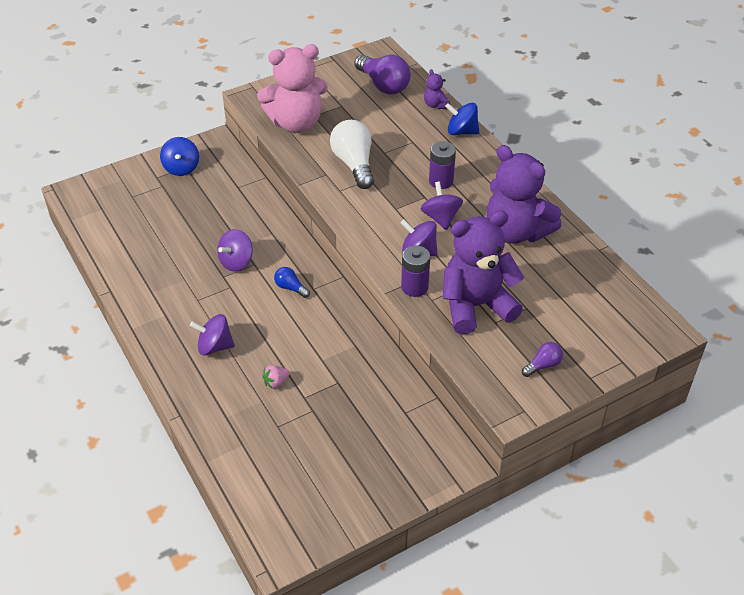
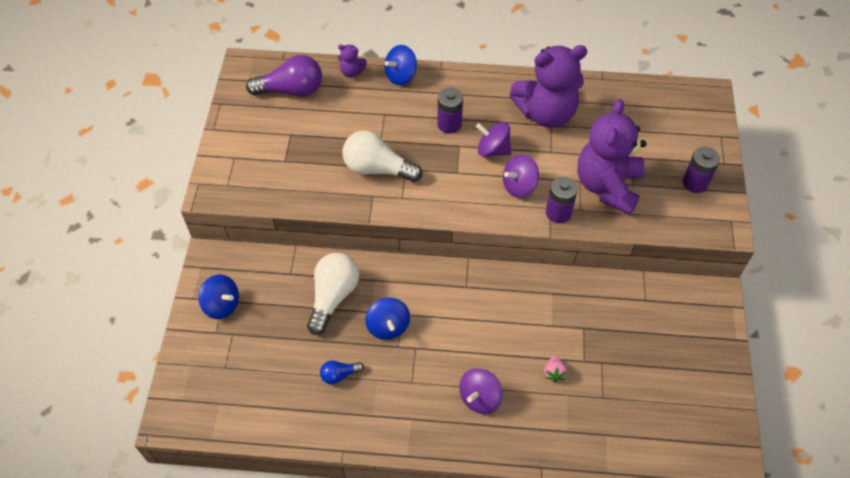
camera: 55 degrees left, 10 degrees up
(236, 262) = (388, 326): purple spinning top -> blue spinning top
(237, 219) = (333, 297): none -> white light bulb
(290, 288) = (452, 302): blue light bulb -> blue light bulb (339, 375)
(296, 123) = (283, 179): pink teddy bear -> none
(543, 365) = (695, 183): purple light bulb -> purple battery

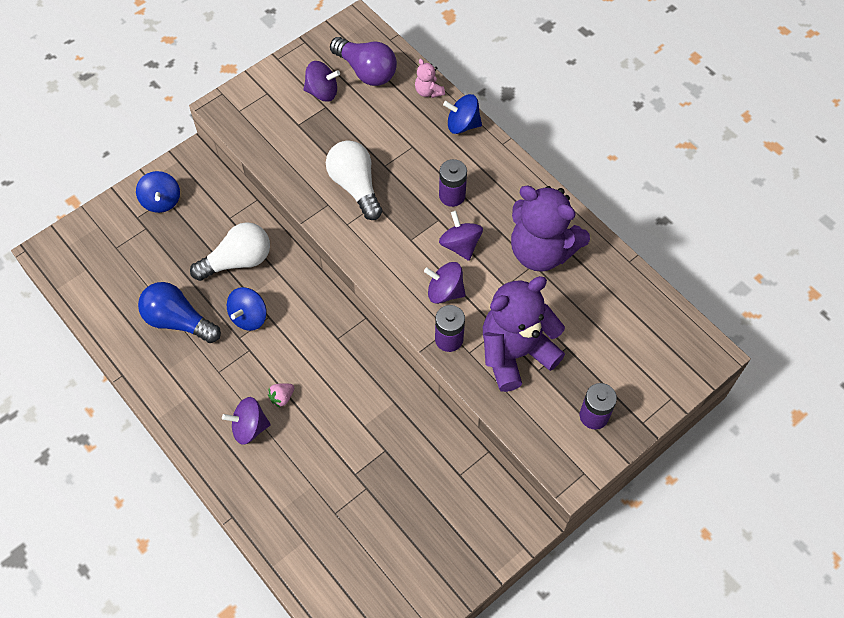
camera: 45 degrees right, 5 degrees up
(276, 126) = (322, 92): none -> purple spinning top
(339, 375) = (178, 321): blue light bulb -> blue light bulb, size x2.00
(352, 72) = (428, 91): purple teddy bear -> pink teddy bear
(554, 373) = (322, 461): pink strawberry -> pink strawberry (282, 397)

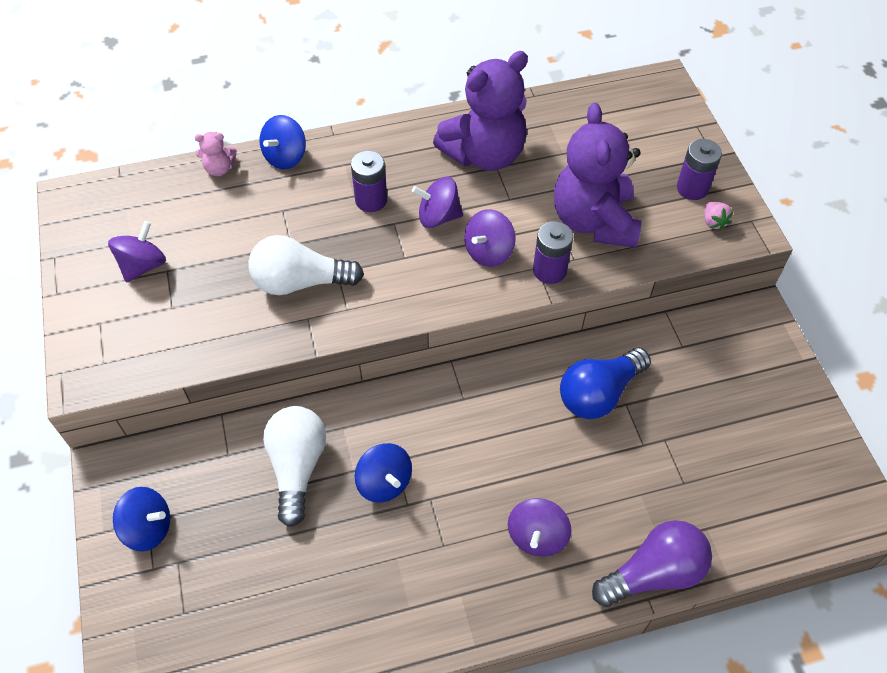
camera: 65 degrees left, 5 degrees down
(178, 321) = (345, 569): blue light bulb -> blue light bulb (599, 393)
(282, 397) = (513, 485): pink strawberry -> pink strawberry (713, 222)
(366, 71) = (146, 213): purple light bulb -> purple light bulb (653, 573)

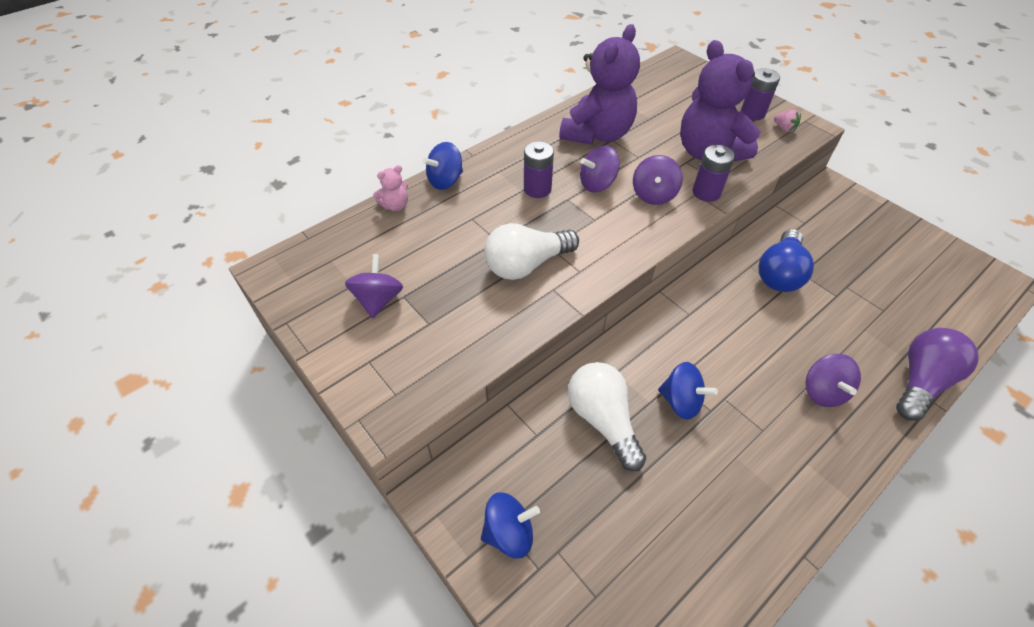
camera: 25 degrees left, 5 degrees down
(285, 157) = (445, 181): blue spinning top -> blue spinning top turned 45 degrees clockwise

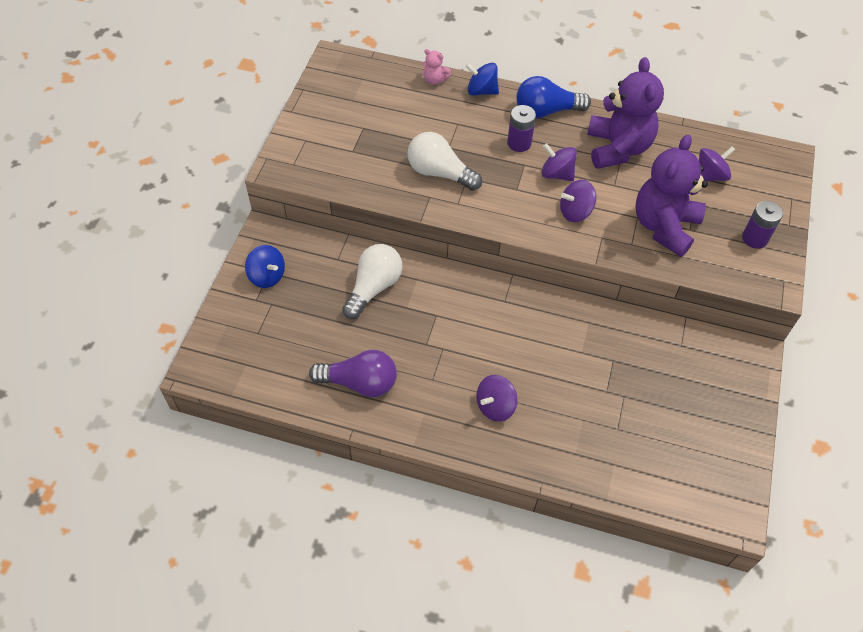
camera: 55 degrees right, 5 degrees up
(378, 300) = (351, 118): purple spinning top -> purple spinning top (710, 175)
(597, 134) = (617, 148): purple teddy bear -> purple teddy bear turned 90 degrees counterclockwise
(681, 401) = (420, 324): blue spinning top -> none
(706, 192) = (609, 243): purple battery -> none
(779, 273) = (599, 344): blue light bulb -> blue light bulb (546, 111)
(784, 128) = (753, 268): pink strawberry -> none
(920, 381) = (556, 469): purple light bulb -> purple light bulb (359, 383)

